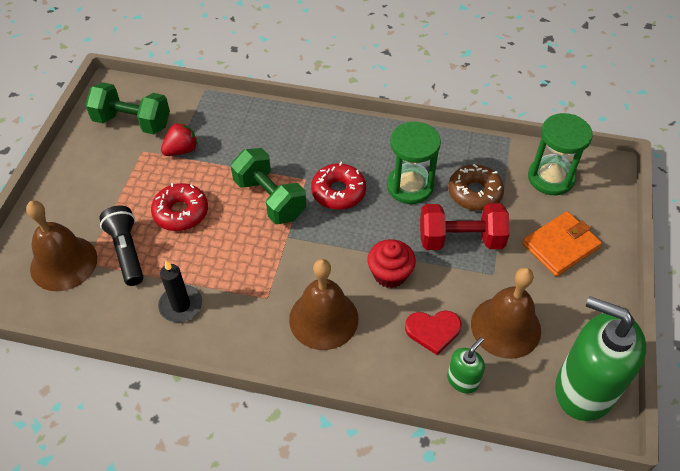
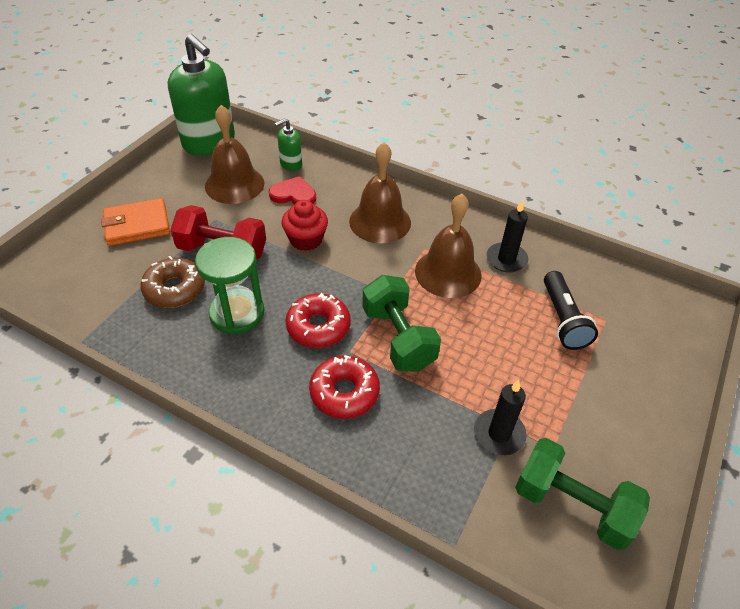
camera: 165 degrees left, 5 degrees down
(64, 263) = (630, 324): brown bell -> brown bell (448, 273)
(181, 150) = (499, 434): red strawberry -> black candle
(181, 212) = (503, 347): red donut -> red donut (344, 392)
(550, 178) = (83, 284): green hourglass -> none

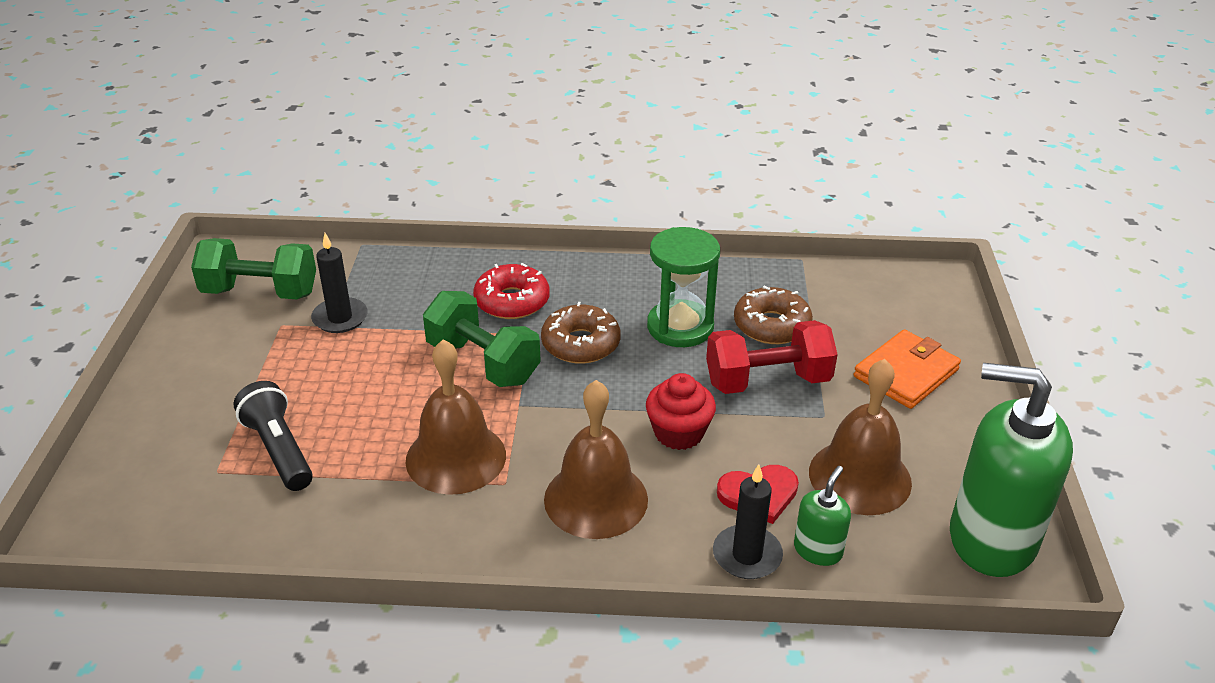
camera: 155 degrees right, 10 degrees down
(318, 326) = (580, 344): red donut -> brown donut
(506, 259) = (375, 508): black candle -> black candle (747, 555)

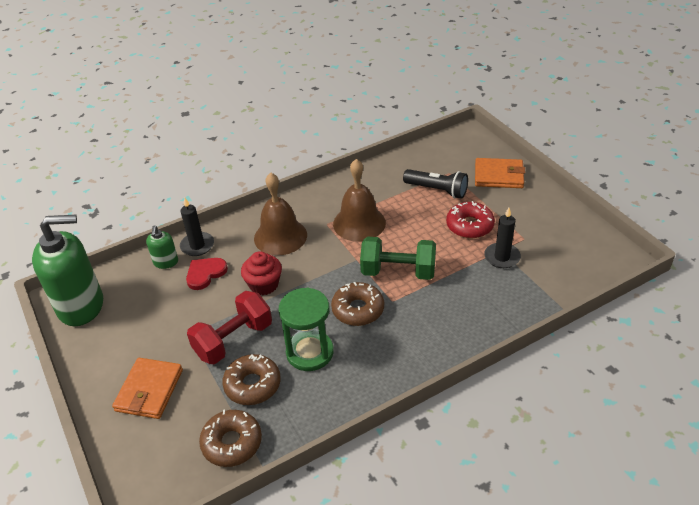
camera: 150 degrees right, 5 degrees up
(163, 424) = (498, 176): none -> orange wallet
(260, 292) = (564, 249): green dumbbell -> none
(512, 301) = (425, 317): red donut -> red donut (469, 226)
(825, 287) = (232, 443): none -> brown donut
(860, 477) = (157, 306): brown bell -> none

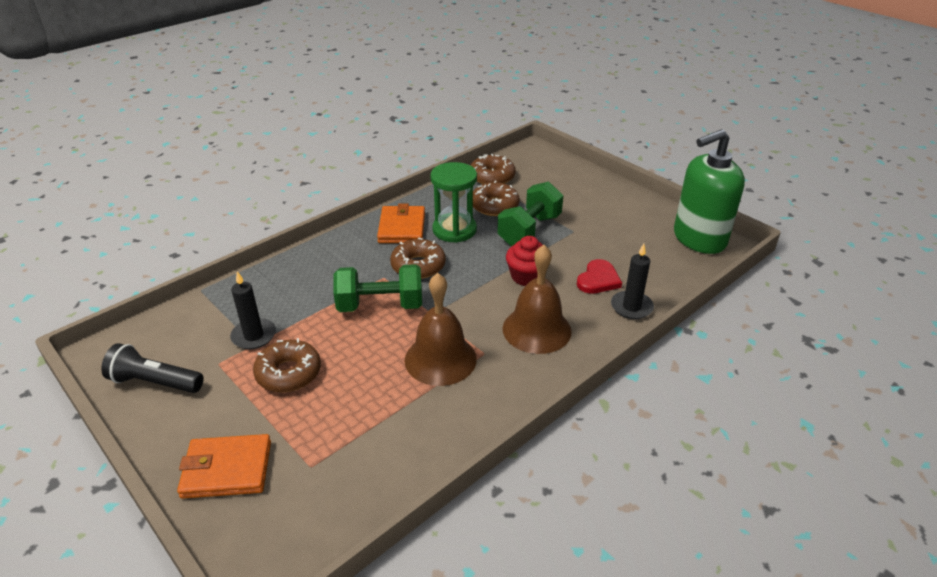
camera: 165 degrees right, 5 degrees down
(149, 390) = (577, 194): orange wallet -> orange wallet (402, 228)
(166, 262) = (652, 285): green soap dispenser -> none
(233, 340) = (529, 230): red dumbbell -> green dumbbell
(437, 190) = (332, 427): black flashlight -> black flashlight (155, 382)
(469, 226) = (288, 373): red donut -> brown donut

